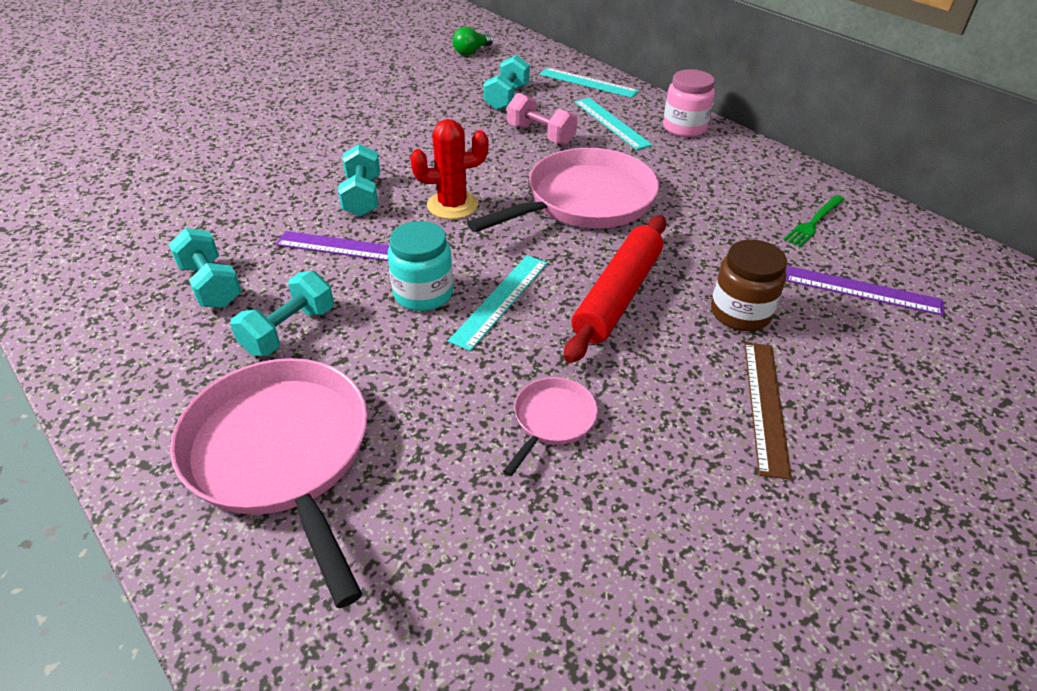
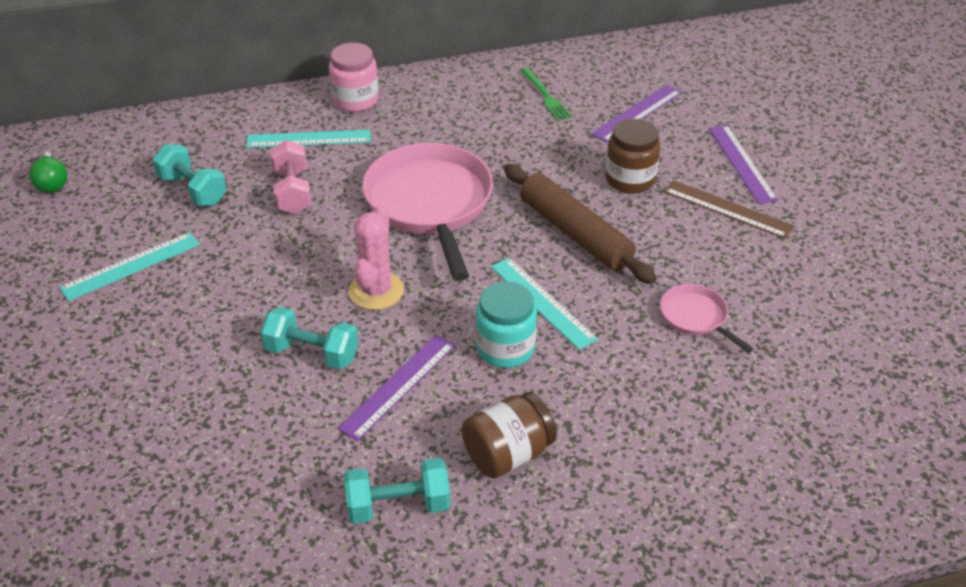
camera: 65 degrees left, 0 degrees up
(282, 454) = (666, 486): pink pan -> none
(289, 331) = (507, 454): turquoise dumbbell -> brown jar
(452, 205) = (376, 291): red cactus -> pink cactus
(541, 135) = (292, 192): pink dumbbell -> pink dumbbell turned 75 degrees counterclockwise
(588, 82) = (213, 124): turquoise ruler -> turquoise ruler (131, 266)
(618, 296) = (575, 233): red rolling pin -> brown rolling pin
(868, 400) = (742, 163): none -> purple ruler

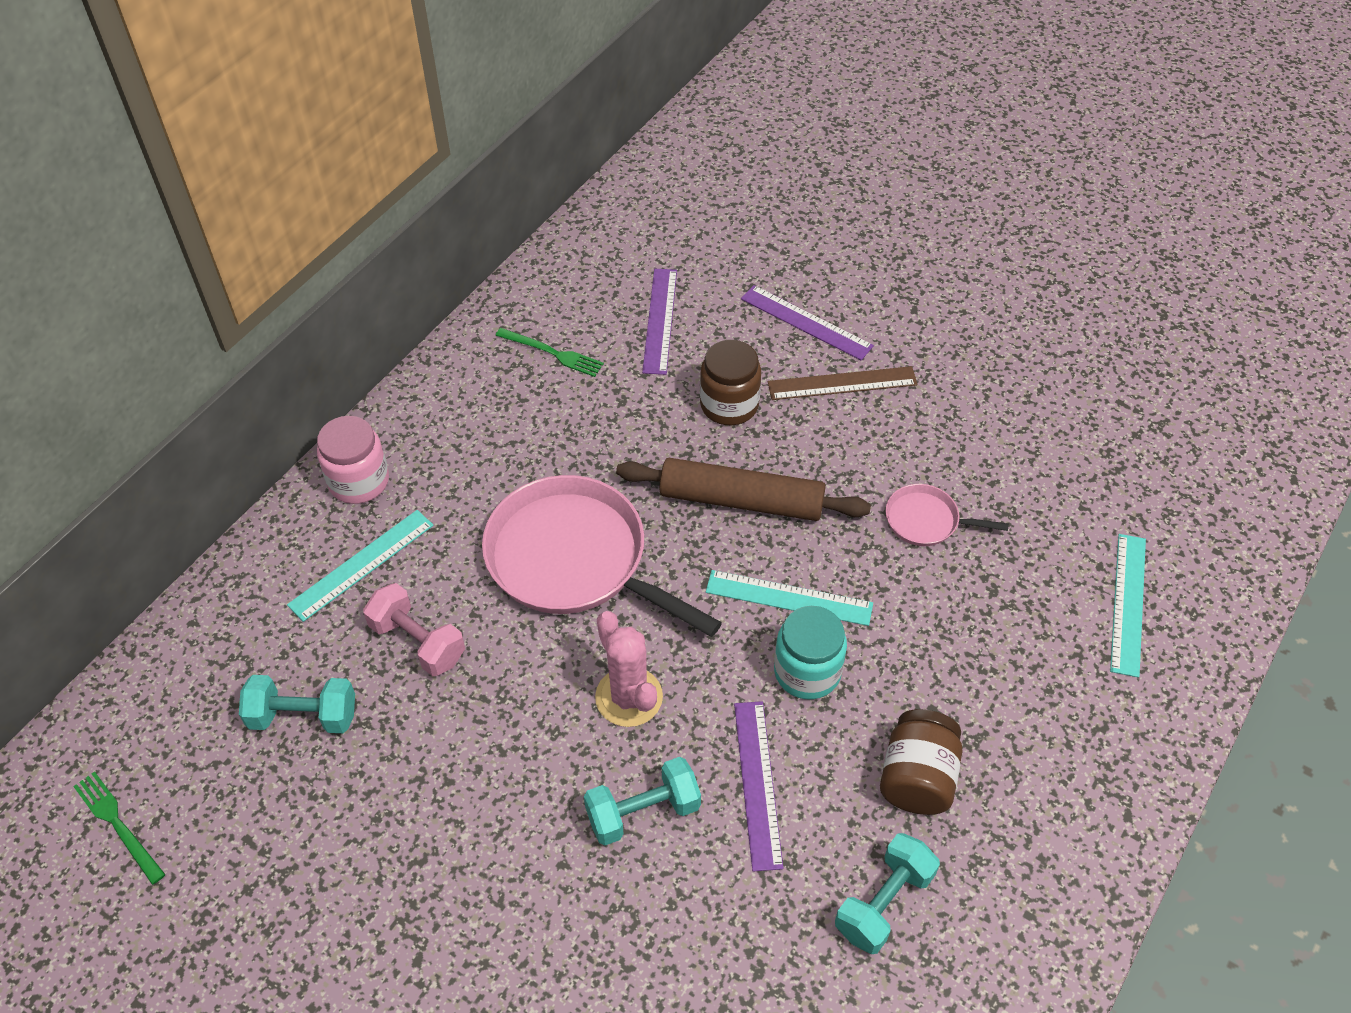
camera: 40 degrees left, 10 degrees up
(51, 182) = (118, 824): green light bulb -> green fork
(131, 266) = (342, 857): turquoise ruler -> turquoise ruler (1128, 603)

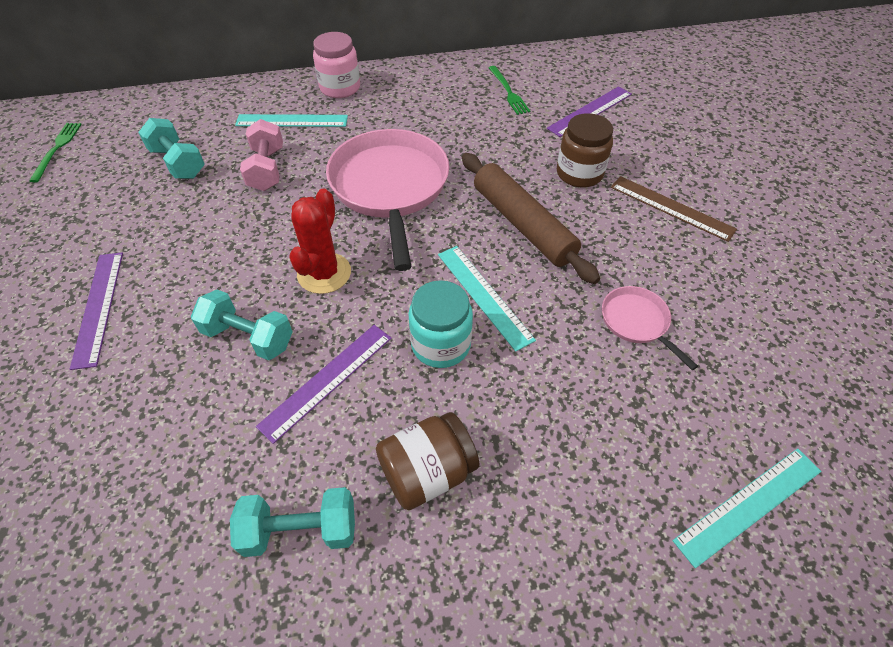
camera: 45 degrees right, 0 degrees up
(629, 697) = (324, 273): pink cactus -> red cactus
(806, 322) = (686, 163): purple ruler -> purple ruler (98, 307)

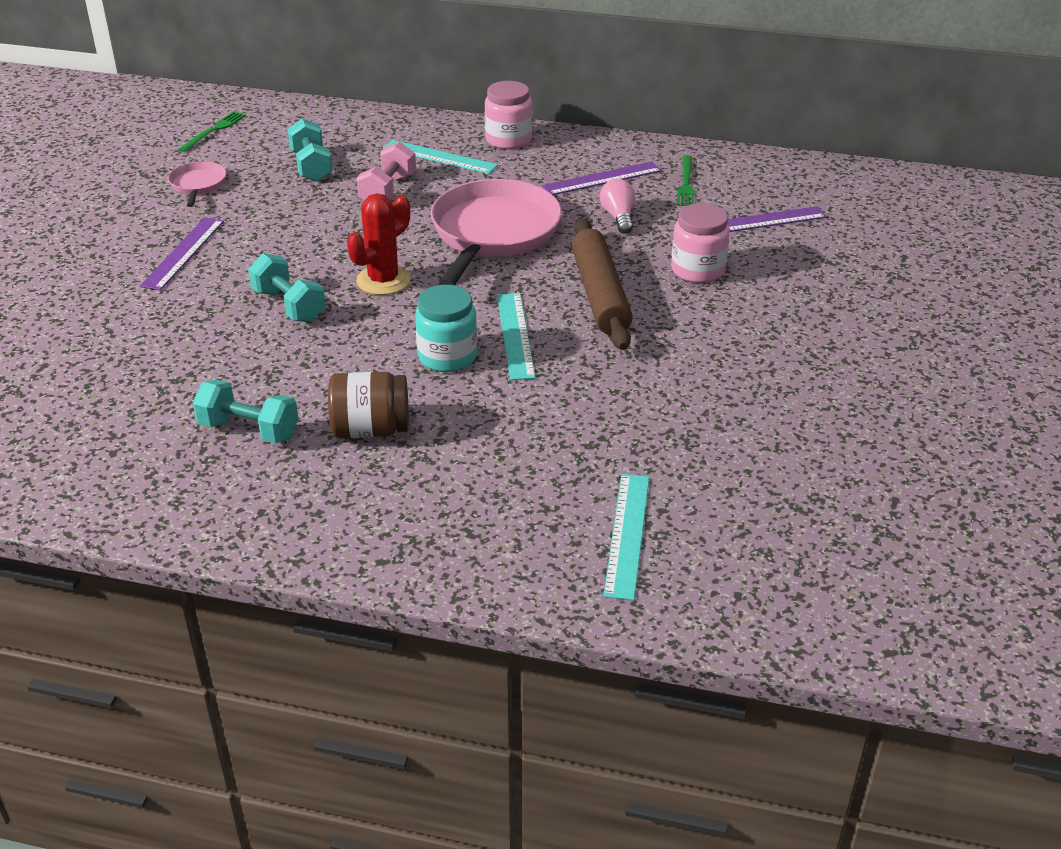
camera: 25 degrees right, 15 degrees down
(327, 380) = (333, 351): purple ruler -> purple ruler (602, 179)
(481, 139) = (618, 217): none -> pink light bulb
(579, 173) = (697, 270): brown jar -> pink jar
(637, 322) = (645, 394): pink pan -> pink pan (198, 185)
(671, 208) = (770, 322): brown ruler -> none
(748, 505) = (627, 534): turquoise ruler -> turquoise ruler turned 75 degrees counterclockwise

